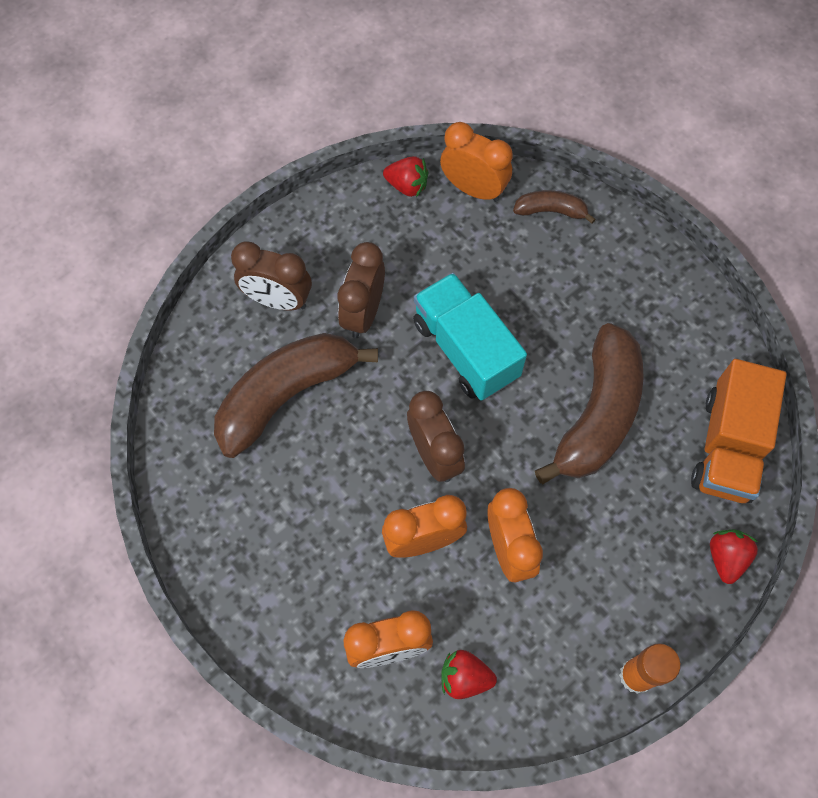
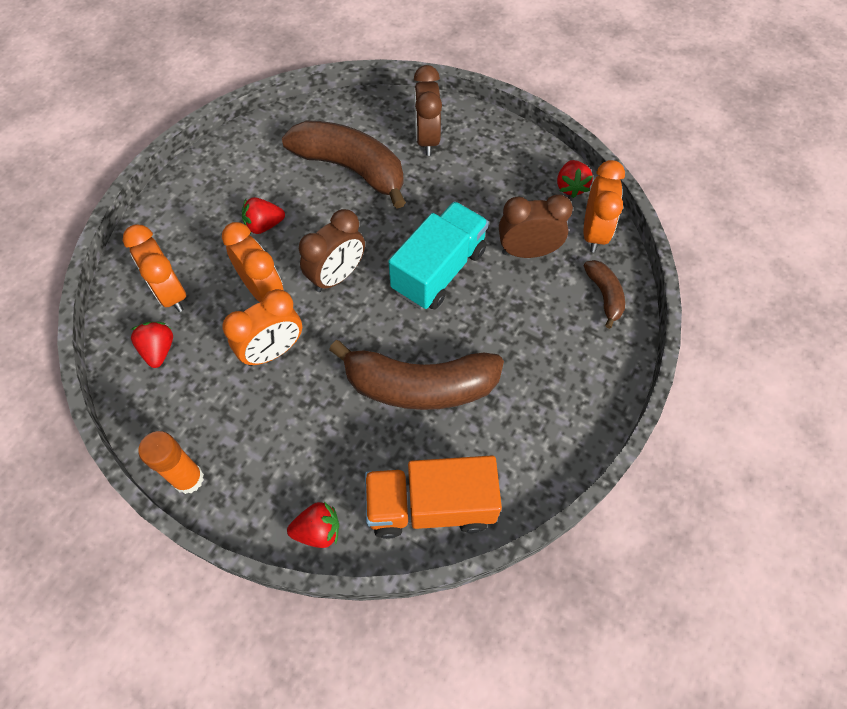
camera: 70 degrees right, 5 degrees down
(331, 516) = (264, 225): none -> red strawberry
(363, 313) = (440, 193): brown clock -> brown clock (528, 251)

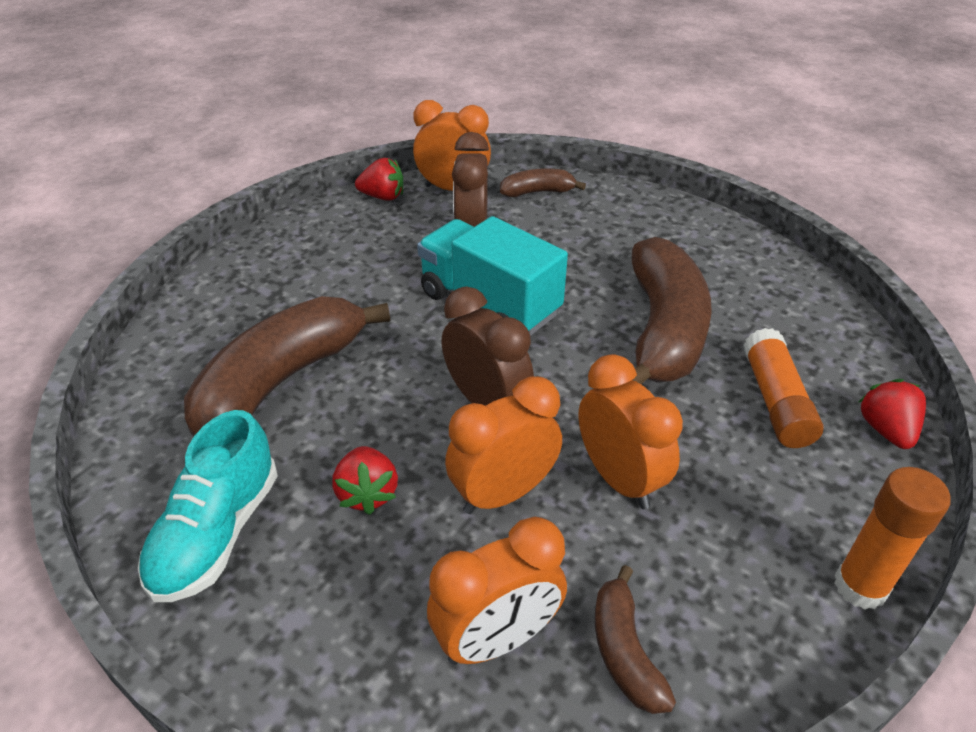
camera: 85 degrees left, 20 degrees down
(159, 350) = (624, 651): red strawberry -> brown banana
(240, 167) = (217, 533): none -> turquoise shoe
(345, 456) = (776, 401): none -> orange glue stick
(427, 139) = (255, 301): brown clock -> none
(430, 506) = (819, 331): orange truck -> none

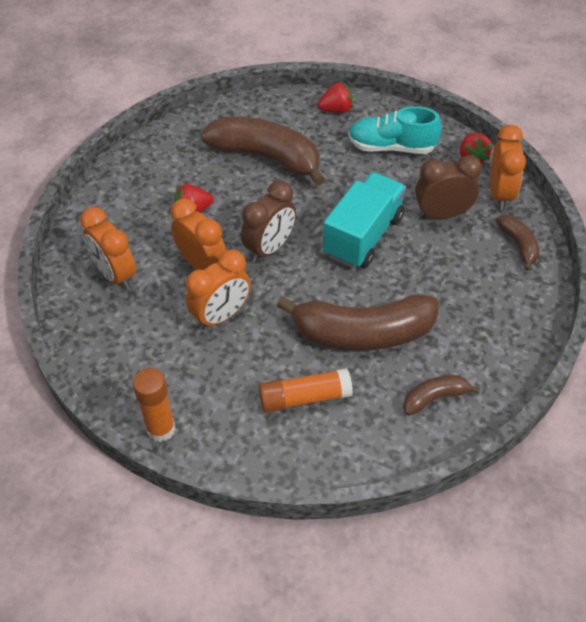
camera: 80 degrees right, 10 degrees up
(217, 533) = (161, 164): turquoise shoe -> turquoise shoe (391, 147)
(624, 651) = (113, 323): brown banana -> brown banana (434, 398)
(886, 430) = (290, 461): red strawberry -> red strawberry (336, 110)

